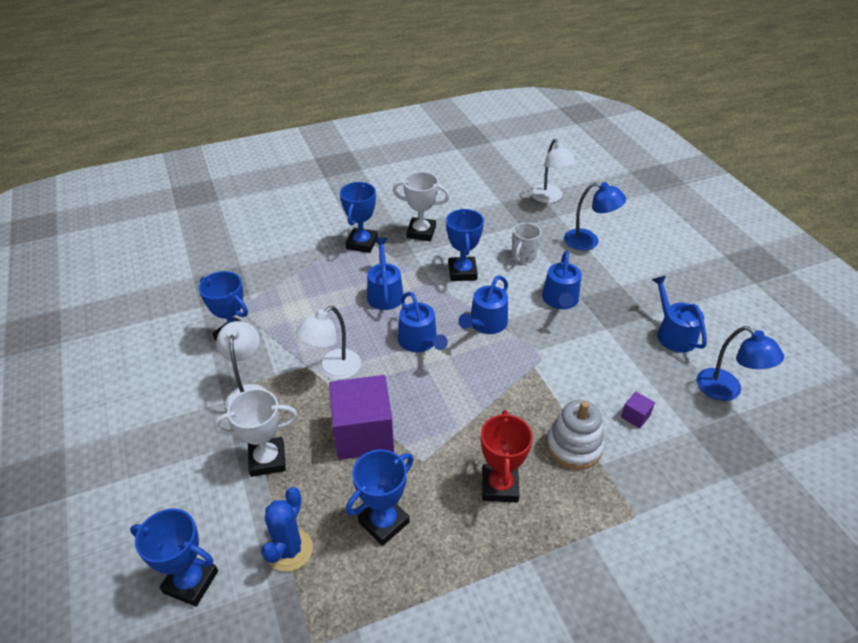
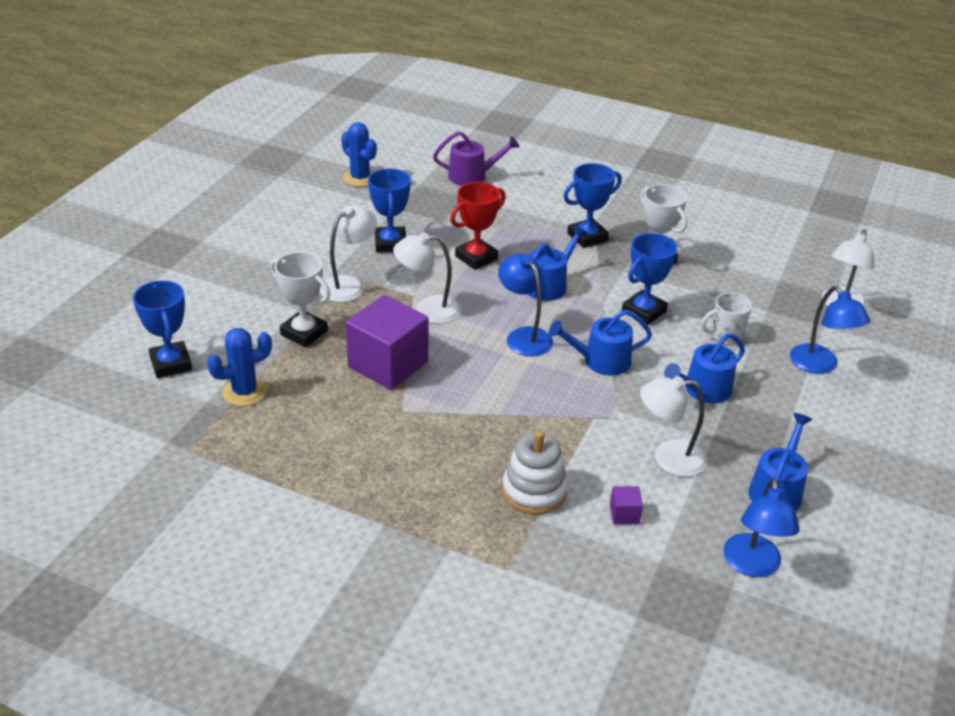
camera: 45 degrees right, 5 degrees down
(137, 300) = (360, 178): none -> blue cactus
(224, 246) = (472, 176): none -> purple watering can
(384, 522) = (322, 424): blue trophy -> none
(420, 341) = (524, 336): blue watering can -> blue lamp
(500, 486) = (433, 468): red trophy -> red trophy (476, 258)
(604, 359) = (668, 458): none -> white lamp

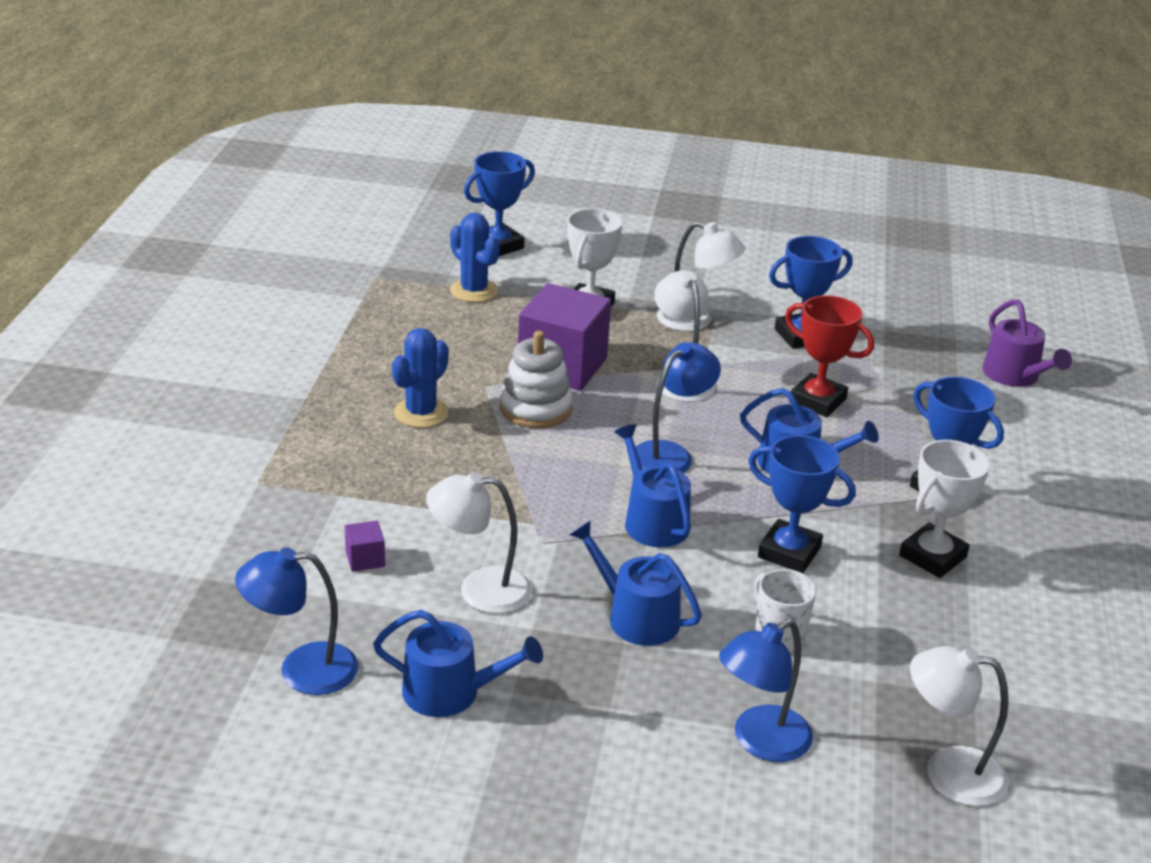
camera: 75 degrees right, 5 degrees down
(360, 178) = (930, 295): blue cactus -> blue cactus (421, 413)
(534, 491) = (384, 488): white stacking toy -> white stacking toy (536, 408)
(668, 458) = (479, 590): white lamp -> white lamp turned 75 degrees counterclockwise

